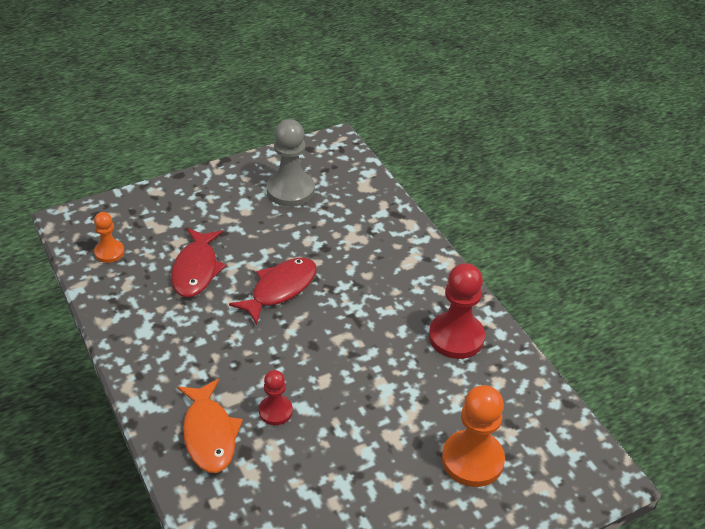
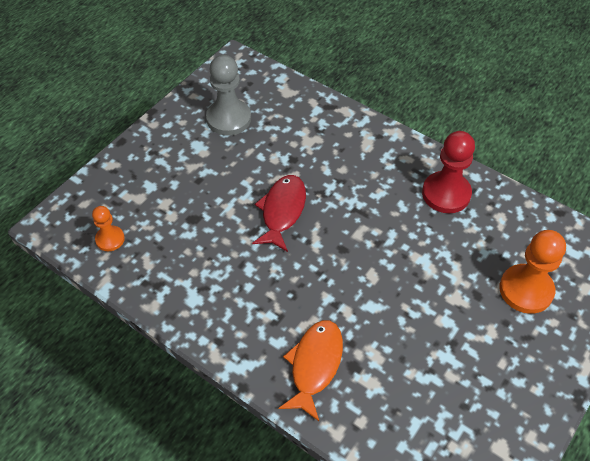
camera: 25 degrees left, 10 degrees up
(196, 270) = (199, 223): red fish -> none
(209, 434) = (314, 365): orange fish -> orange fish turned 120 degrees counterclockwise
(275, 411) = (353, 320): red pawn -> none

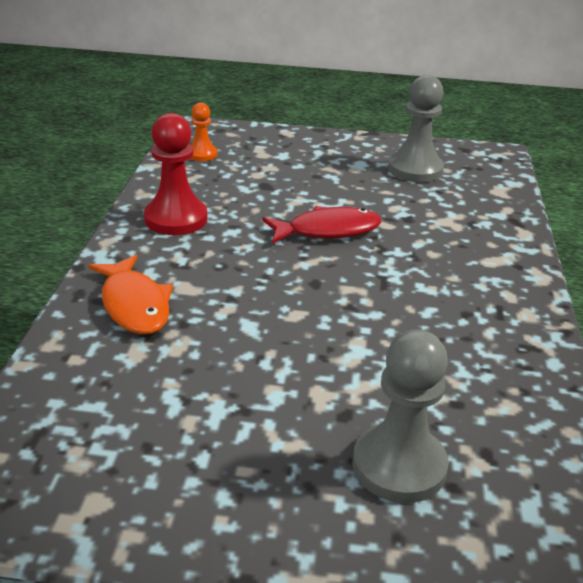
camera: 60 degrees right, 20 degrees down
(314, 365) = (134, 305): orange fish -> orange fish turned 75 degrees clockwise
(446, 194) = (490, 342): red pawn -> red pawn (176, 219)
(526, 290) = (399, 466): orange pawn -> grey pawn

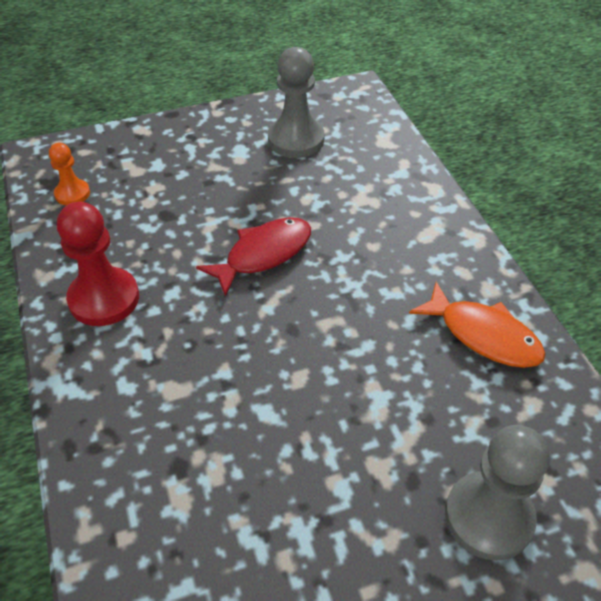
camera: 25 degrees left, 15 degrees up
(134, 305) = (137, 436): orange fish -> orange fish (483, 335)

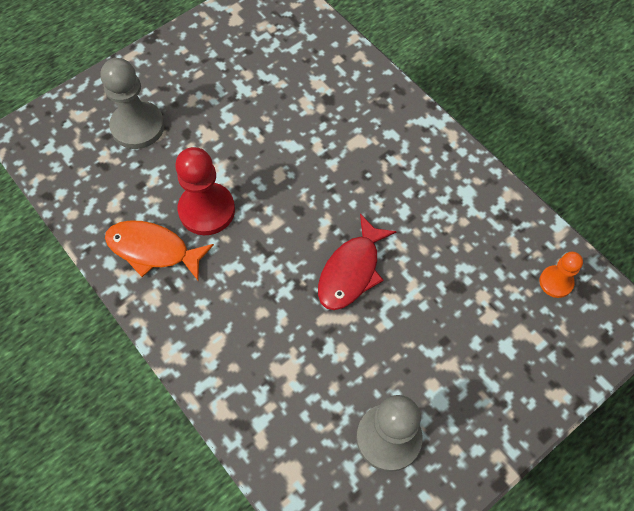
camera: 160 degrees right, 15 degrees up
(104, 299) = (450, 190): red pawn -> red pawn (207, 210)

